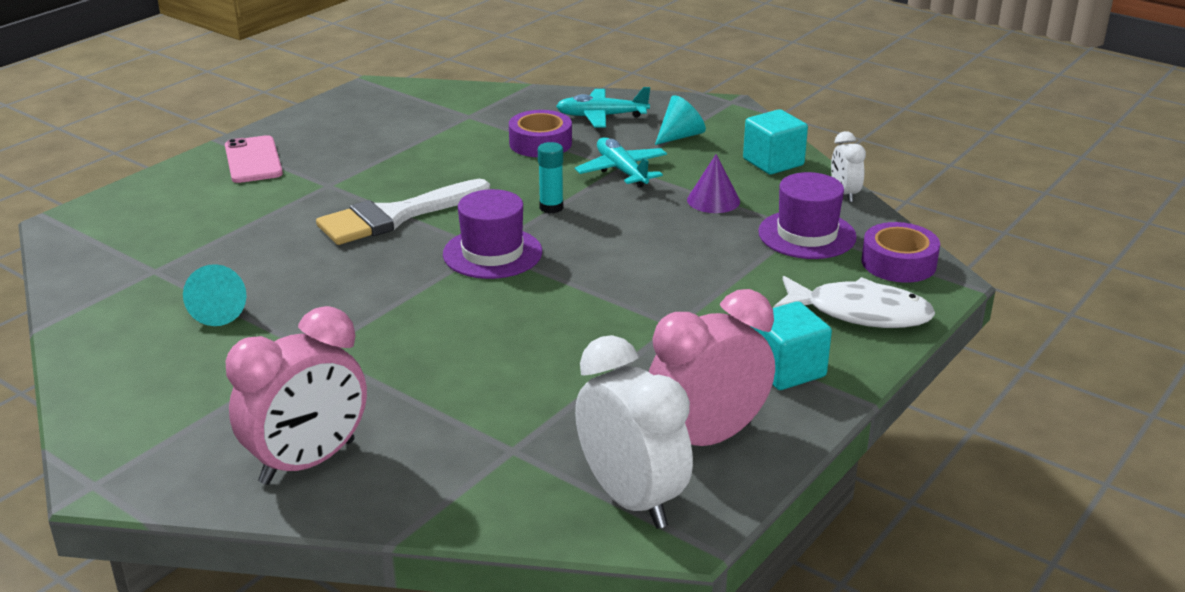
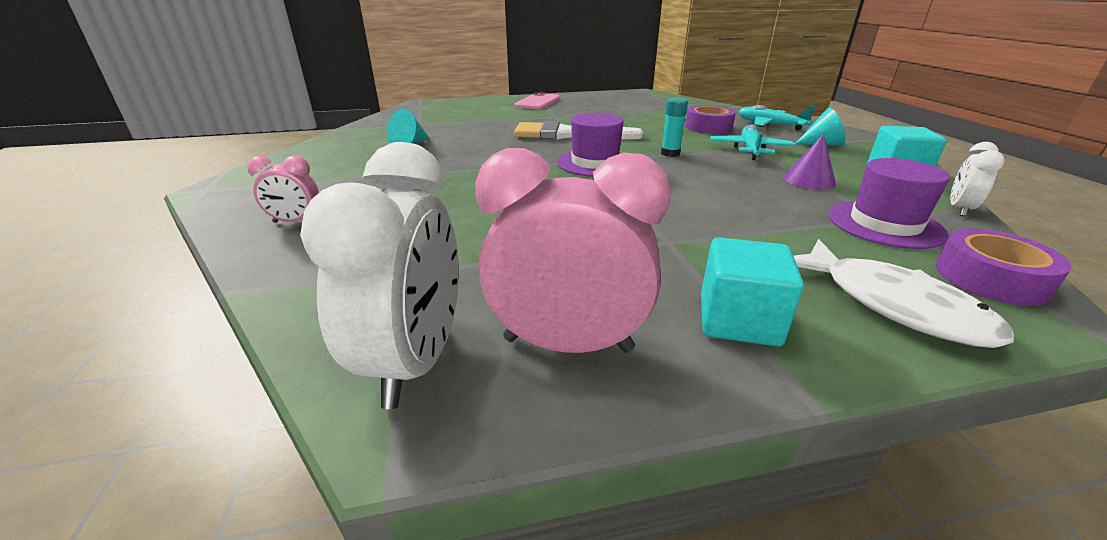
camera: 40 degrees right, 0 degrees up
(308, 462) = (296, 222): pink clock -> pink clock, size x0.51

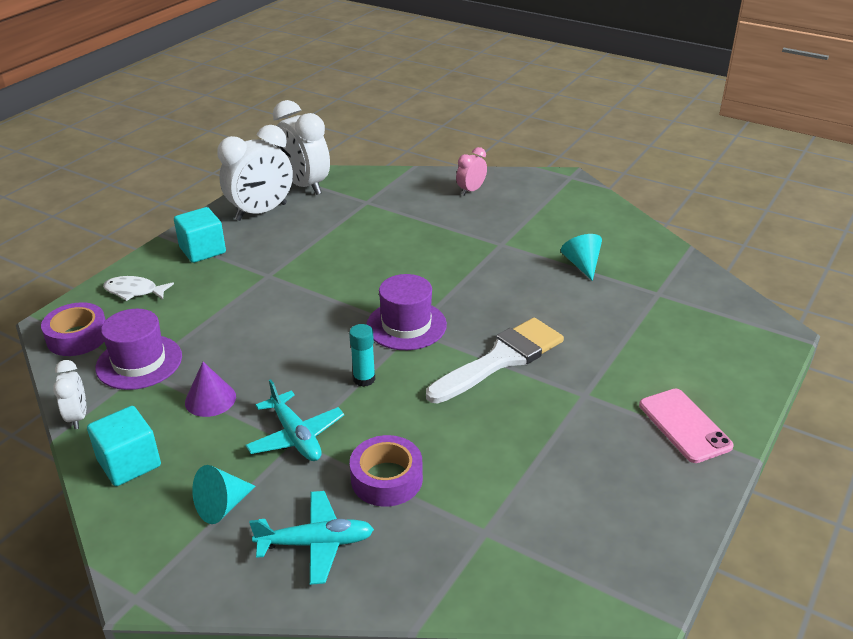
camera: 135 degrees right, 5 degrees up
(568, 344) = (261, 212): pink clock -> white clock
(892, 304) = (134, 291): white fish -> white fish, size x0.62

